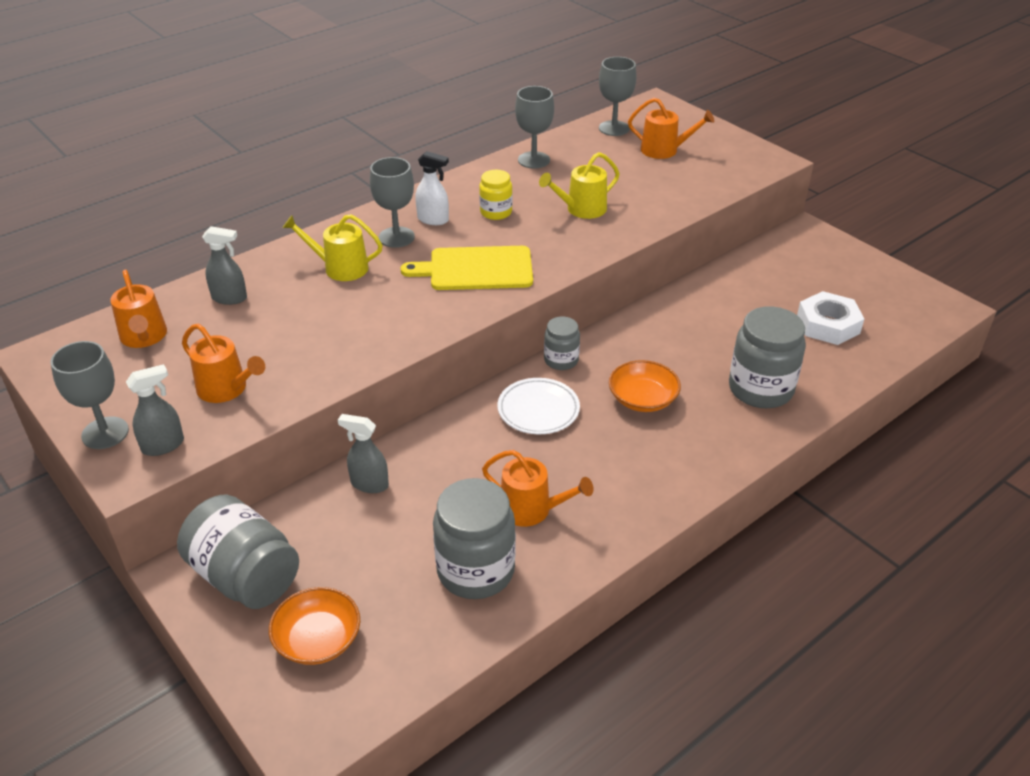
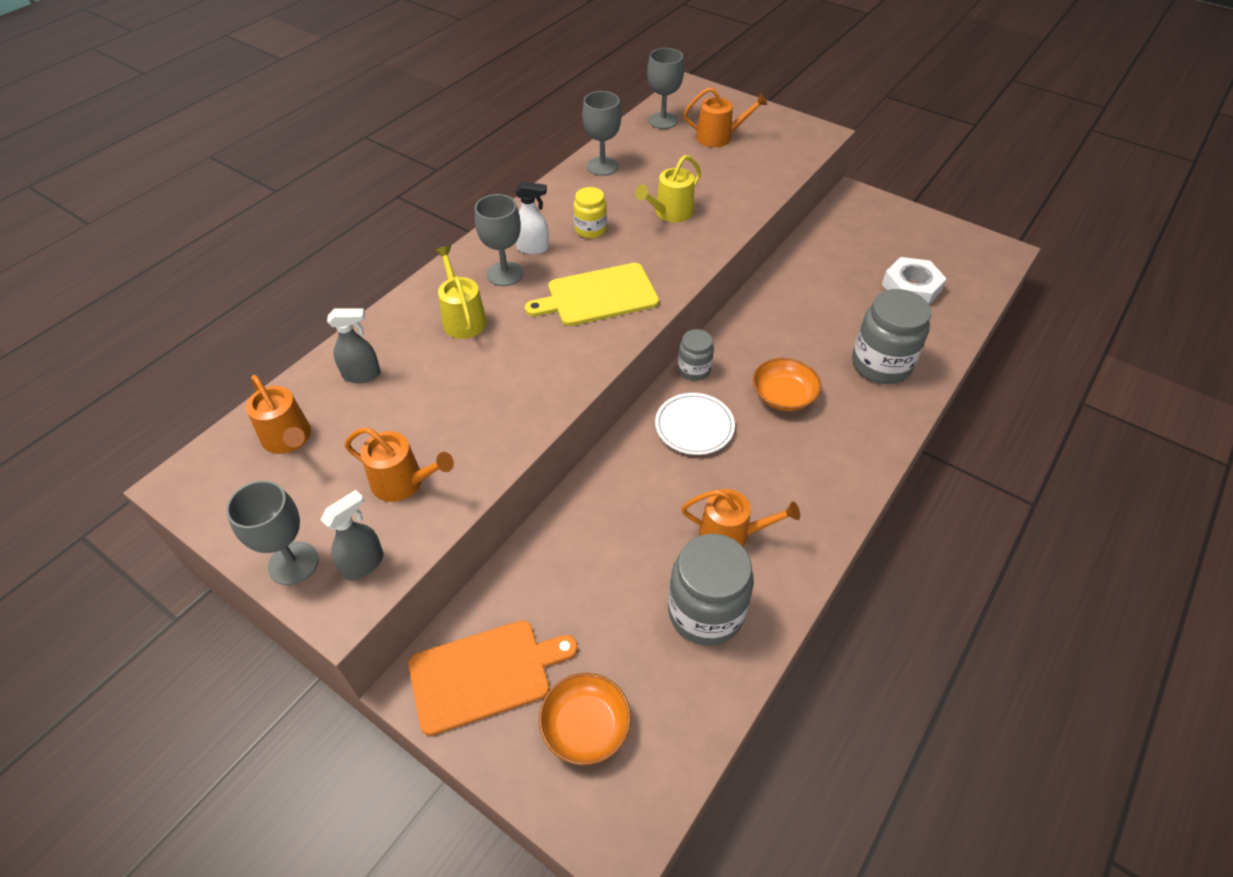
camera: 15 degrees left, 10 degrees up
(245, 576) = (485, 674): grey jar -> orange cutting board
(340, 268) = (463, 318): yellow watering can -> yellow watering can turned 75 degrees clockwise
(369, 484) = (567, 542): grey spray bottle -> none

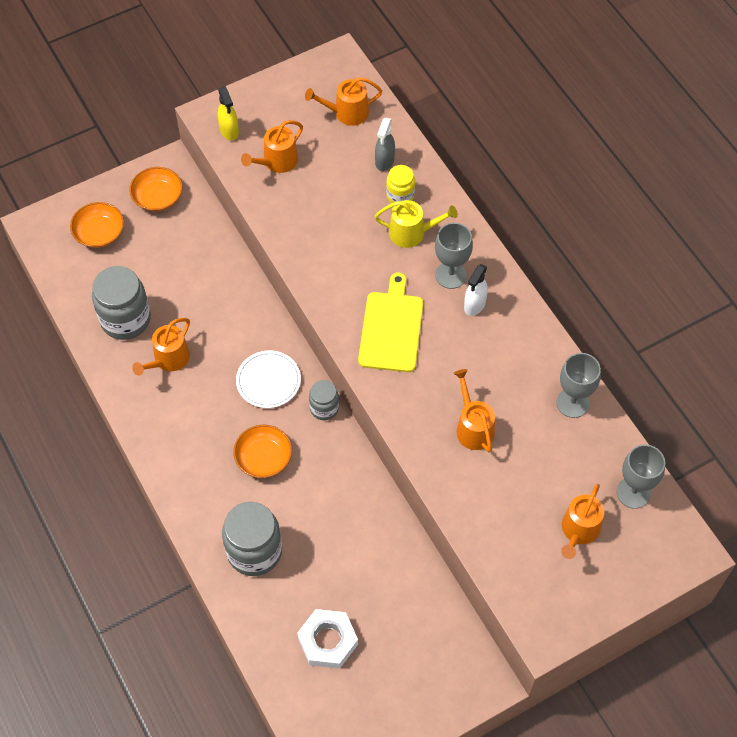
camera: 115 degrees right, 10 degrees up
(293, 563) = (249, 100): grey goblet -> none
(364, 564) = (229, 131): grey spray bottle -> yellow spray bottle
(485, 674) = (158, 197): orange cutting board -> orange bowl
(590, 229) = (479, 355): yellow jar -> yellow jar (400, 196)
(670, 213) = (473, 427): yellow watering can -> orange watering can

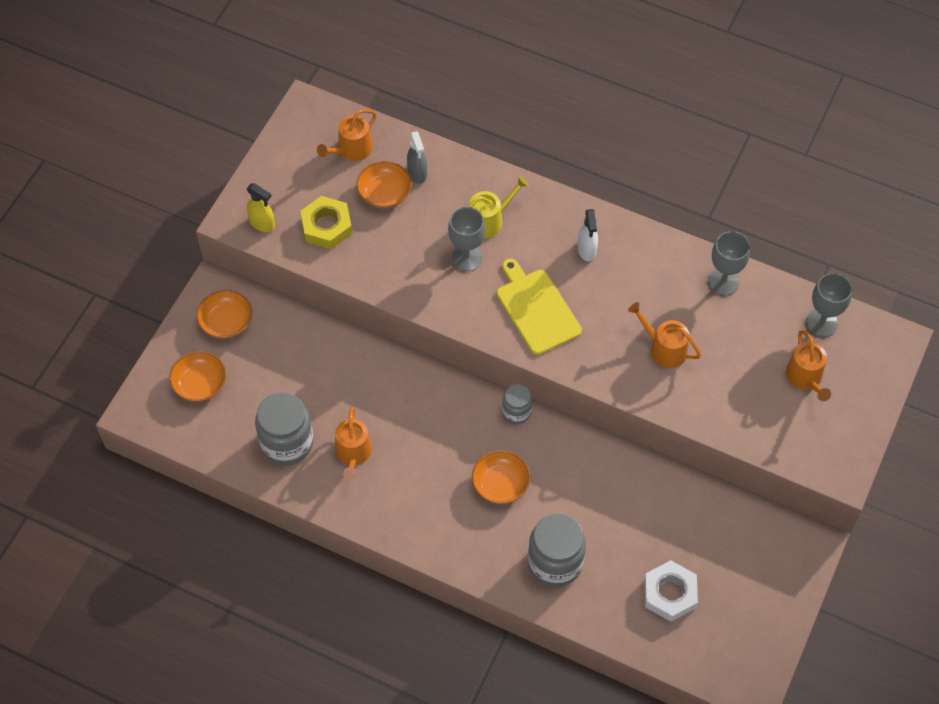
camera: 35 degrees left, 0 degrees up
(268, 381) = (452, 419): white plate -> none
(277, 162) = (326, 226): orange watering can -> yellow nut
(345, 161) = (384, 193): none -> orange bowl
(400, 196) = (454, 195): yellow jar -> none
(450, 275) = (548, 237): grey goblet -> grey goblet (466, 258)

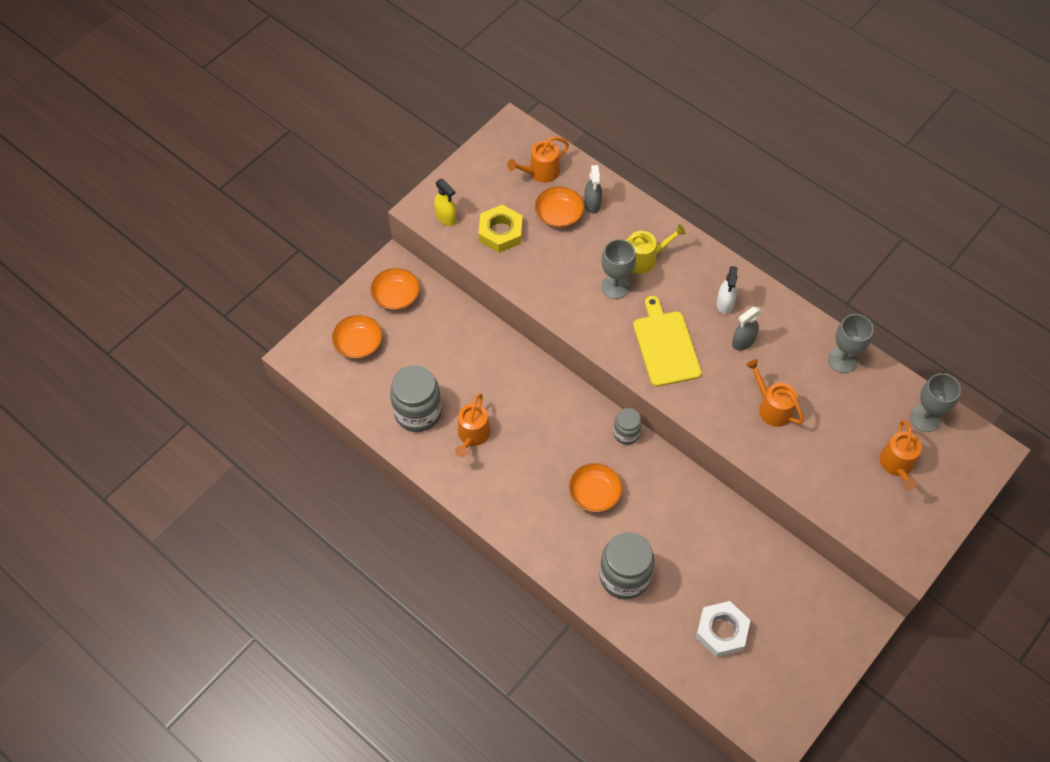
camera: 15 degrees right, 0 degrees up
(616, 286) = (743, 342): none -> grey spray bottle

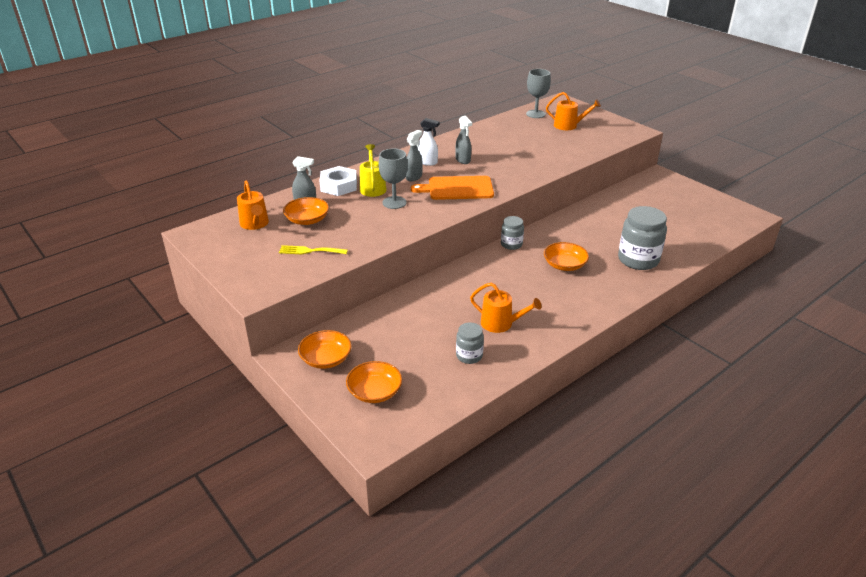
camera: 80 degrees left, 25 degrees down
(418, 412) = (469, 356): grey jar -> grey jar, size x0.55
(446, 218) = (274, 280): yellow spray bottle -> none
(500, 232) = (309, 251): yellow nut -> yellow fork
(665, 345) = (457, 188): yellow cutting board -> orange cutting board
(682, 295) = (414, 177): none -> grey spray bottle
(721, 631) = (677, 225): white nut -> white nut (338, 186)
(772, 407) = (520, 157): orange watering can -> none
(842, 360) = (487, 131): grey goblet -> none

